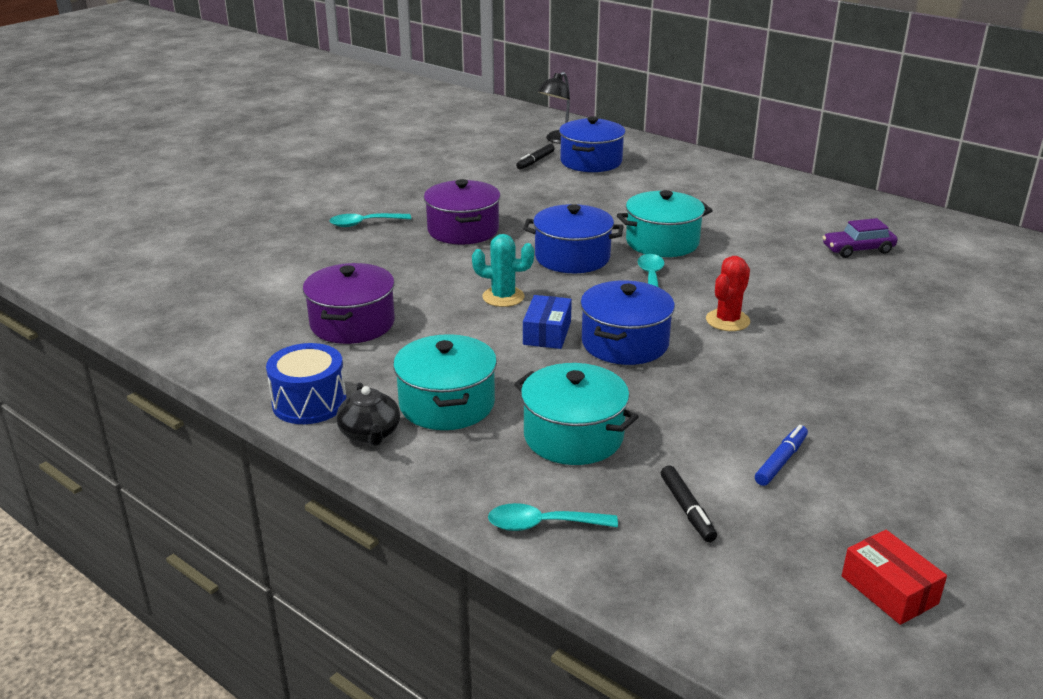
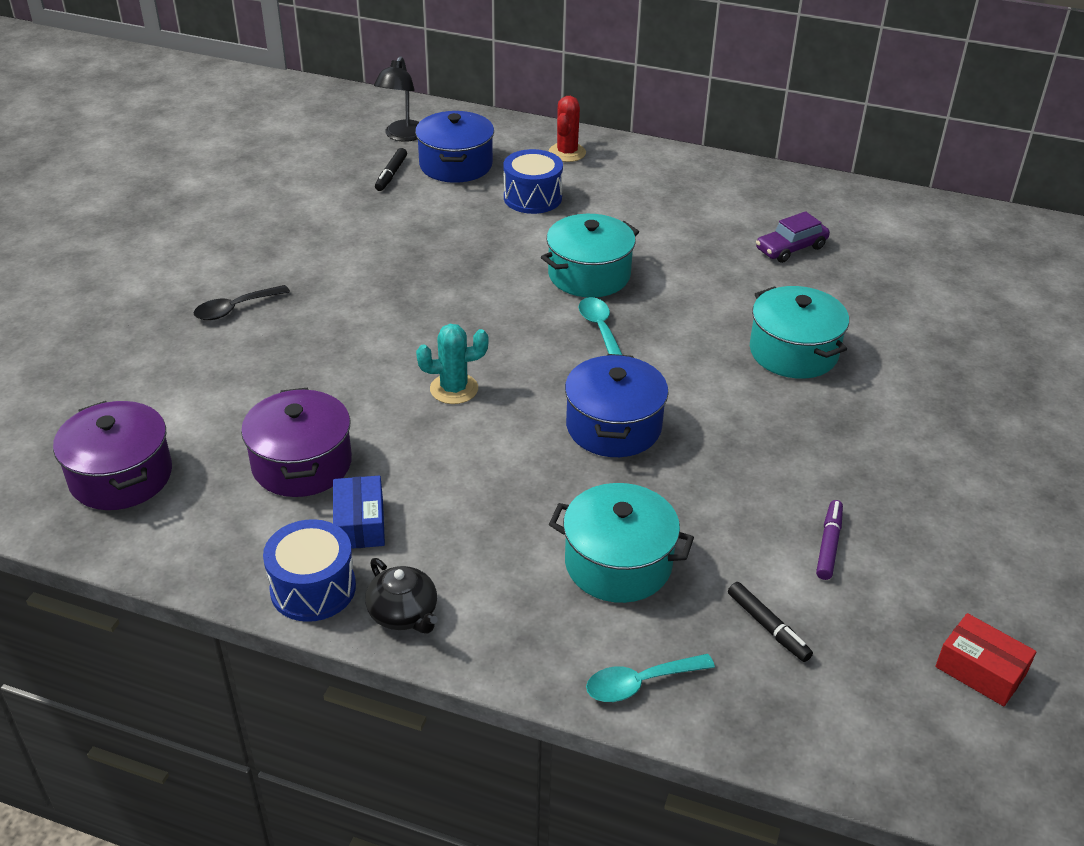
camera: 20 degrees left, 10 degrees up
(364, 223) = (235, 309): turquoise spoon -> black spoon
(447, 404) = (466, 553): turquoise pot -> turquoise pot (793, 352)
(463, 230) = (359, 297): purple pot -> purple pot (121, 476)
(547, 333) = (526, 430): blue box -> blue box (360, 523)
(572, 257) = (502, 316): blue pot -> none
(642, 188) = (532, 198): none -> blue drum
(727, 320) = (703, 373): red cactus -> red cactus (567, 153)
(781, 461) = (828, 544): blue marker -> purple marker

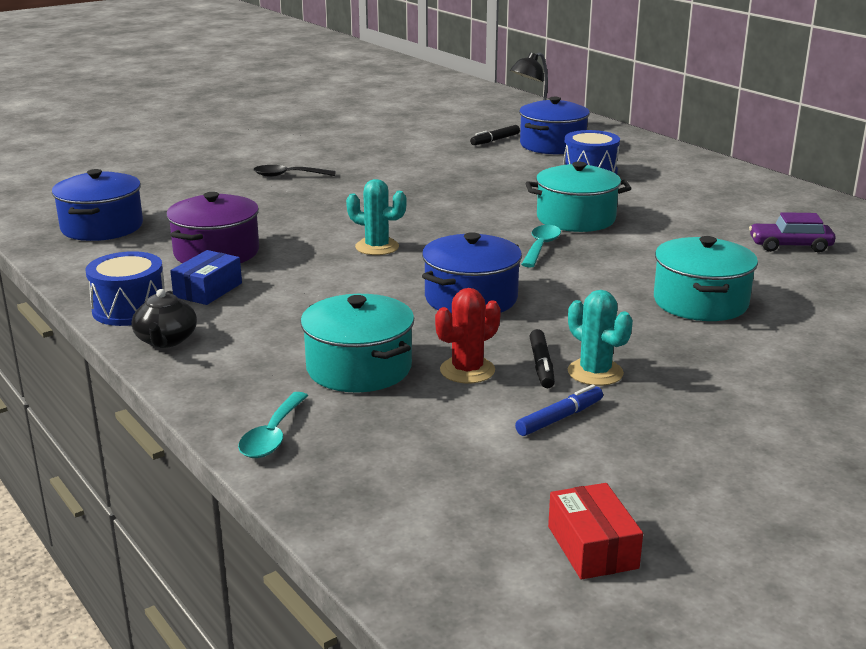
camera: 35 degrees right, 15 degrees down
(121, 476) = (102, 227): purple pot -> blue pot
(567, 153) = (655, 156): red cactus -> red cactus (467, 370)
(640, 683) = (272, 435): turquoise spoon -> turquoise spoon turned 90 degrees counterclockwise
(768, 627) = (428, 445): black marker -> black marker (541, 365)
(801, 477) = (595, 372): none -> turquoise cactus
(828, 544) = (559, 418): purple marker -> blue marker

